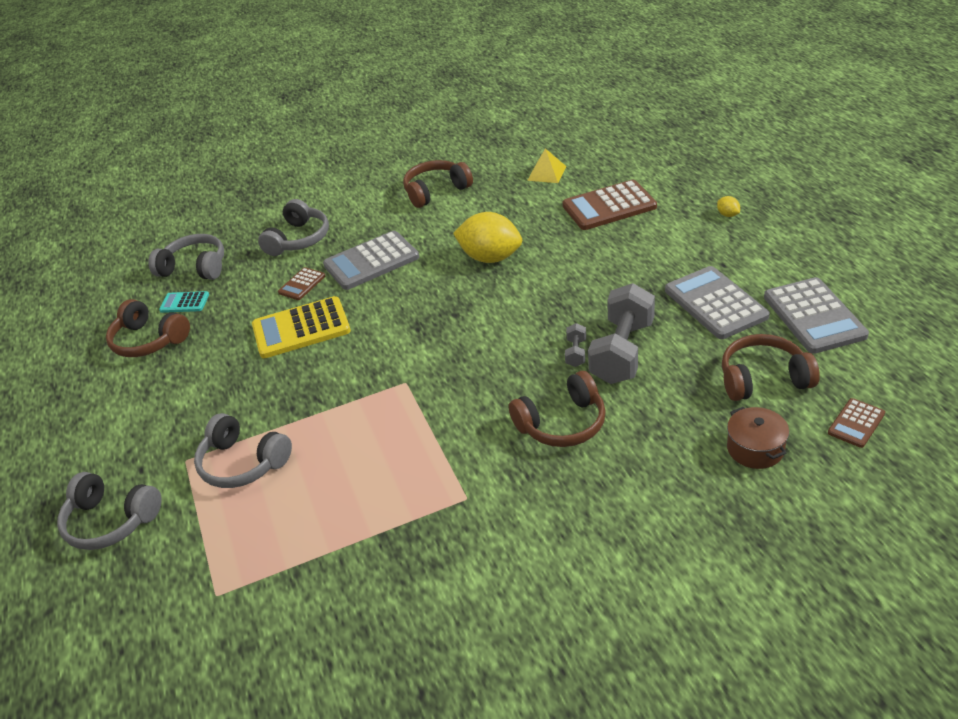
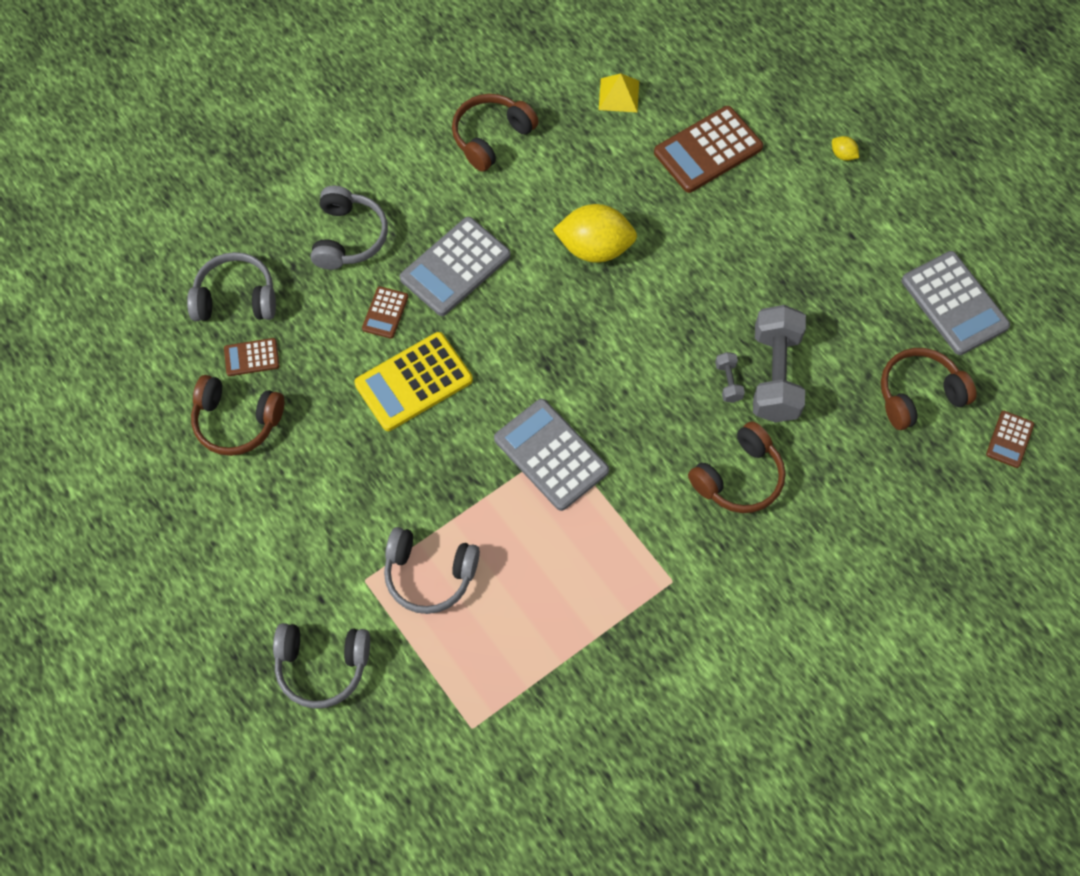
camera: 20 degrees left, 25 degrees up
(184, 303) = (251, 357): turquoise calculator -> brown calculator
(715, 303) = (855, 295): grey calculator -> grey calculator (551, 455)
(755, 449) = (925, 482): brown pot -> none

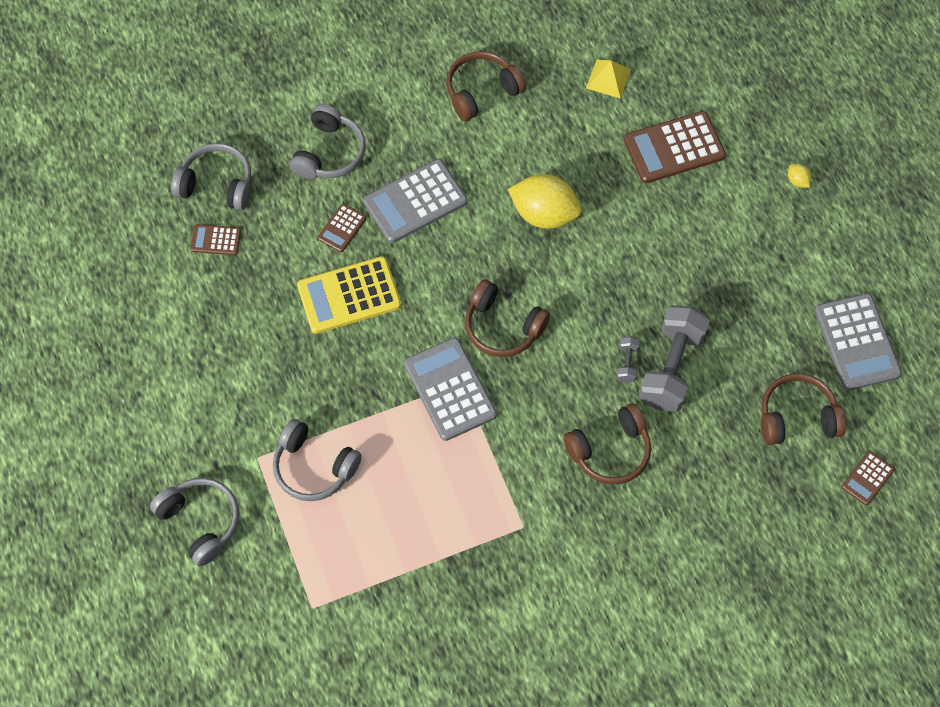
camera: 15 degrees right, 0 degrees up
(237, 421) = (188, 293): brown headphones -> brown headphones (503, 326)
(322, 666) = (201, 522): grey headphones -> grey headphones turned 150 degrees counterclockwise

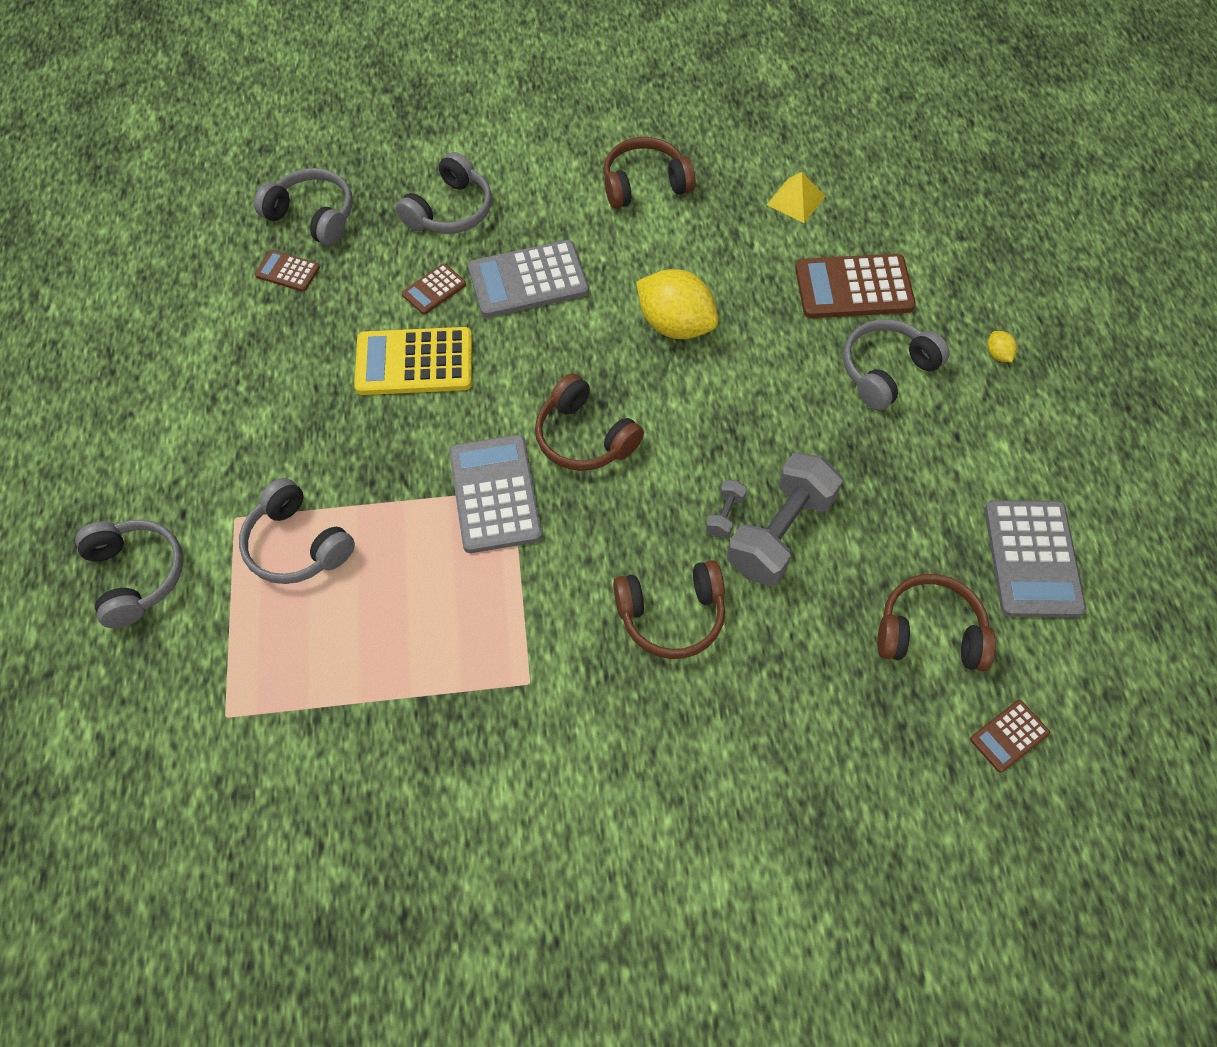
camera: 15 degrees right, 5 degrees down
(717, 215) = (886, 371): none -> grey headphones

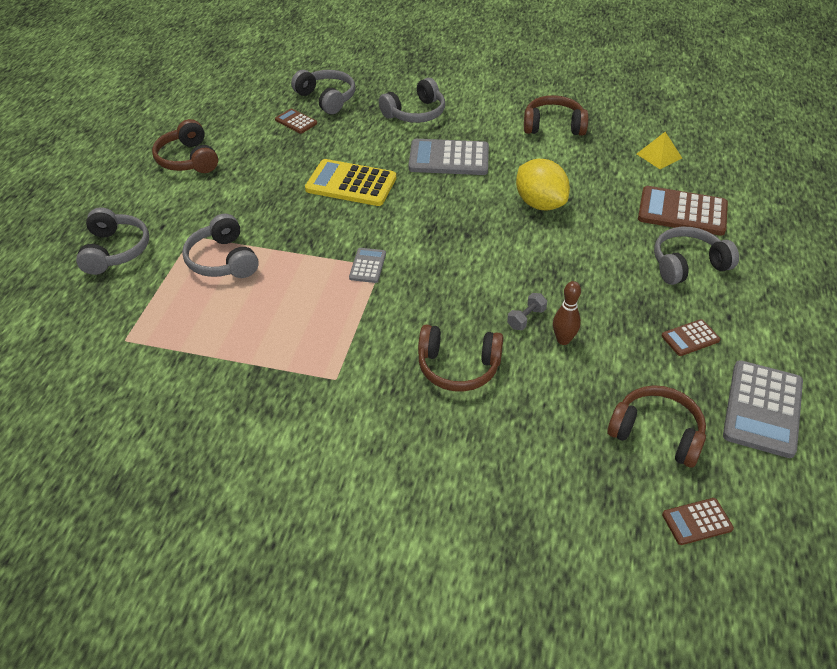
camera: 20 degrees right, 15 degrees down
(434, 289) = (384, 150): brown calculator -> brown calculator (690, 338)
(495, 494) = (368, 266): grey calculator -> grey calculator, size x0.51
(584, 437) = (445, 250): brown headphones -> brown headphones (188, 159)
(780, 533) = (563, 340): grey dumbbell -> brown bowling pin
(998, 354) = (782, 275): yellow lemon -> none

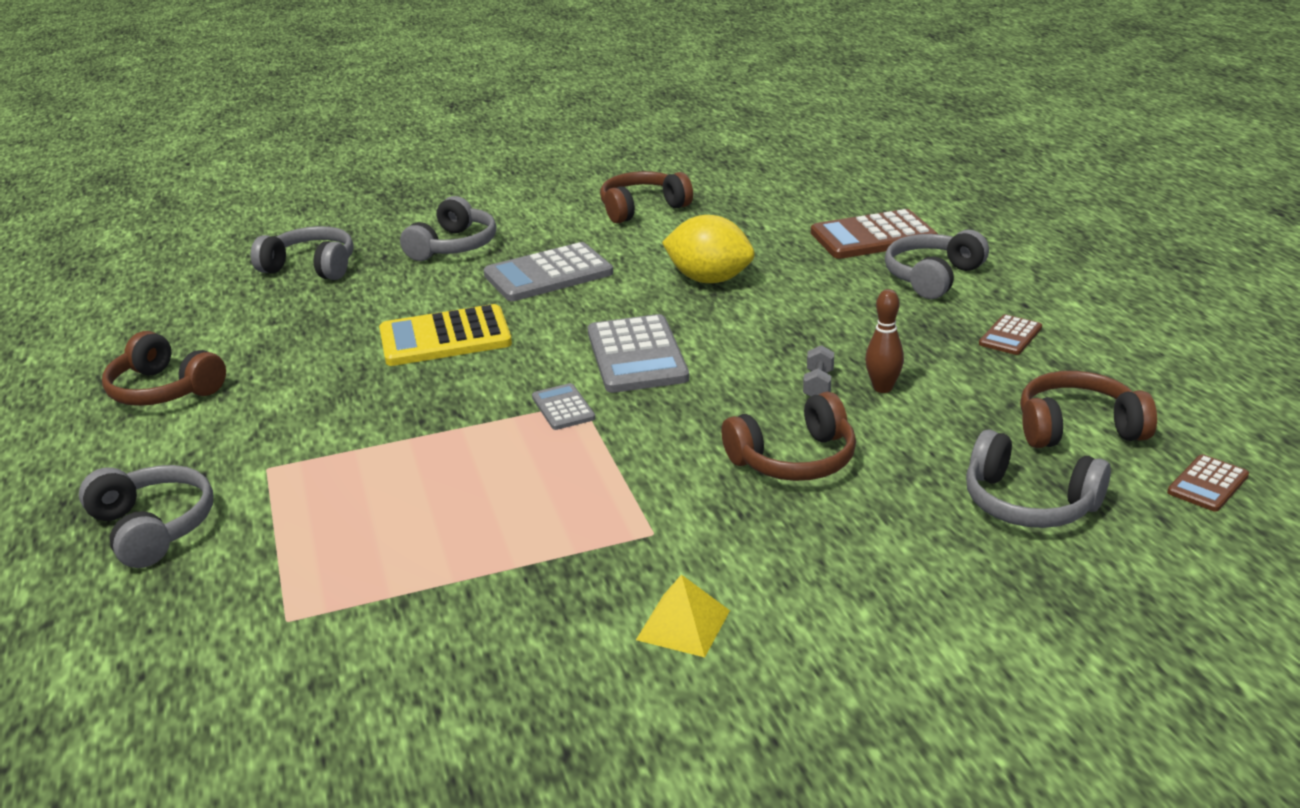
camera: 30 degrees left, 15 degrees down
(223, 260) = (345, 476): grey headphones -> grey headphones (1028, 503)
(296, 122) = (292, 302): brown calculator -> none
(659, 156) = (792, 199): yellow pyramid -> yellow pyramid (683, 625)
(762, 409) = (1149, 366): grey calculator -> grey calculator (636, 356)

